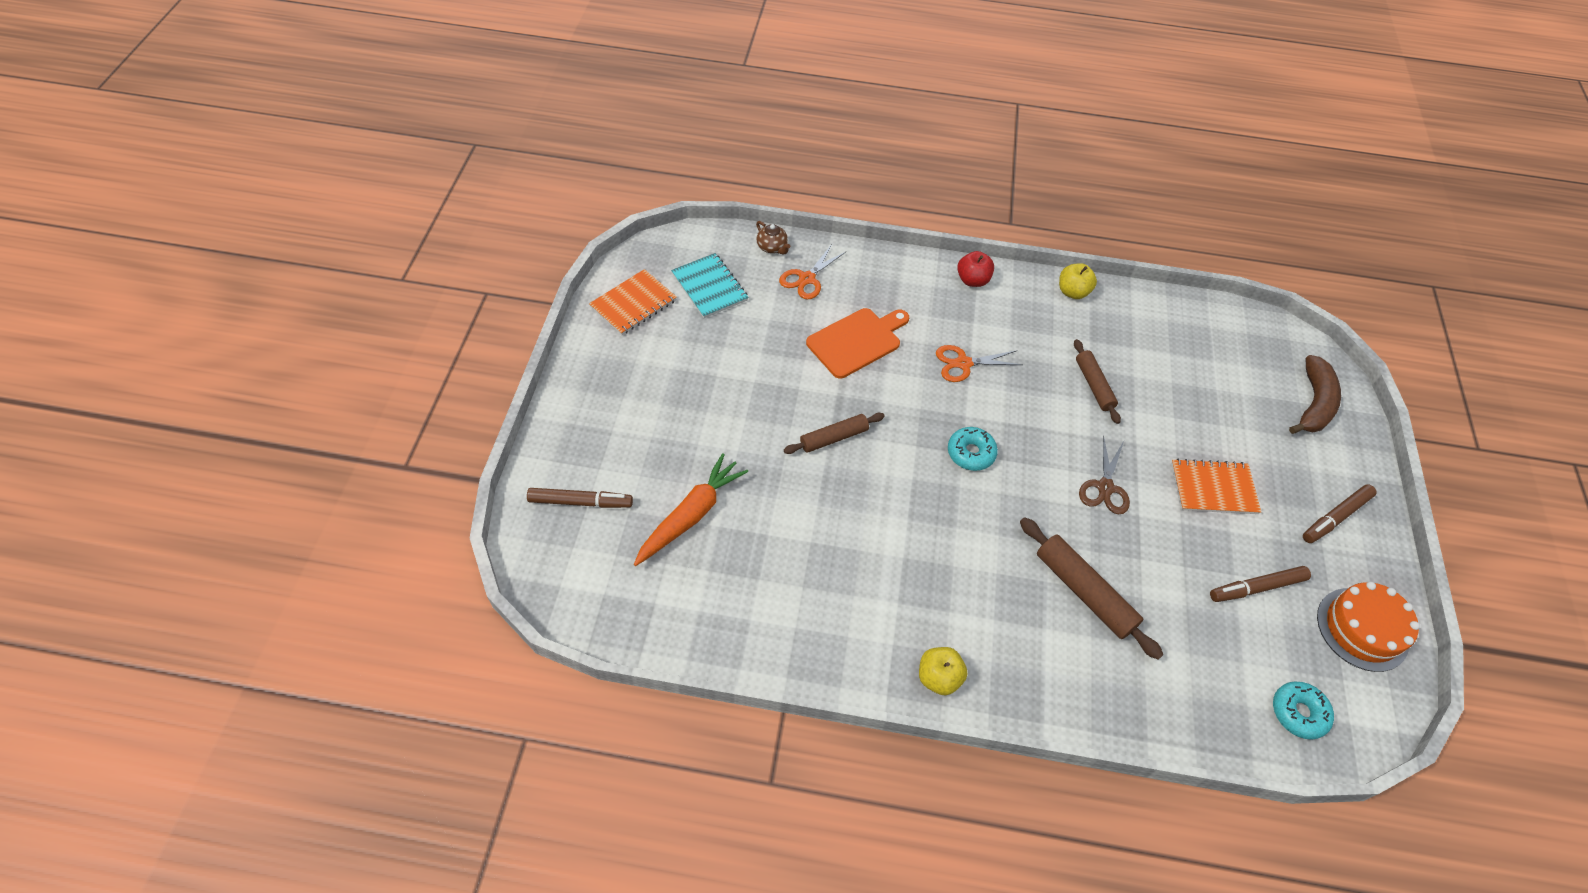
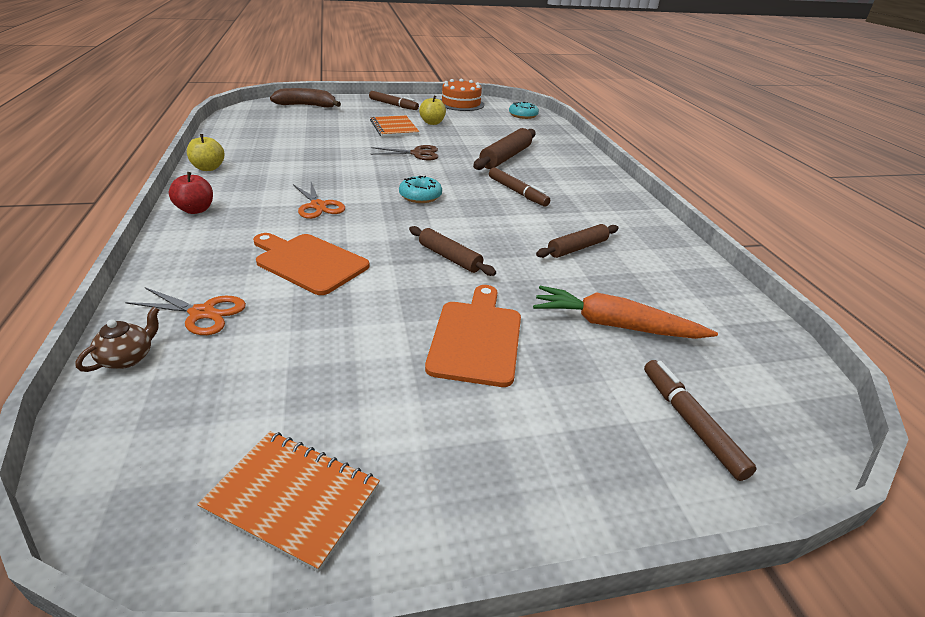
camera: 110 degrees left, 20 degrees down
(709, 287) = (232, 405): turquoise notebook -> none
(716, 417) = (476, 338): none -> orange cutting board
(938, 677) = (617, 193): yellow apple -> yellow apple (432, 123)
(1094, 385) = (320, 158): brown rolling pin -> brown rolling pin (577, 248)
(1256, 587) = (457, 121): brown marker -> brown marker (517, 192)

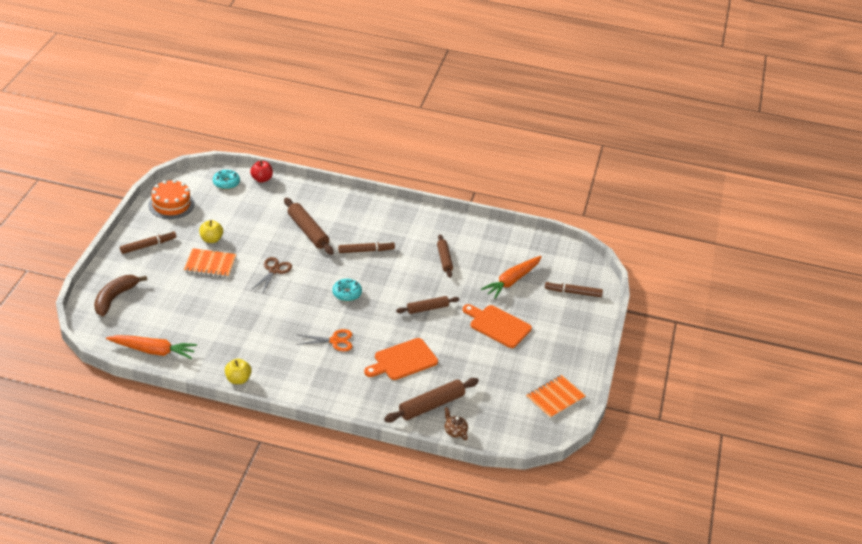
camera: 65 degrees left, 5 degrees up
(196, 210) = (309, 394): red apple -> red apple (262, 179)
(202, 313) = (431, 405): orange scissors -> brown rolling pin
(238, 128) = (153, 351): none -> orange carrot

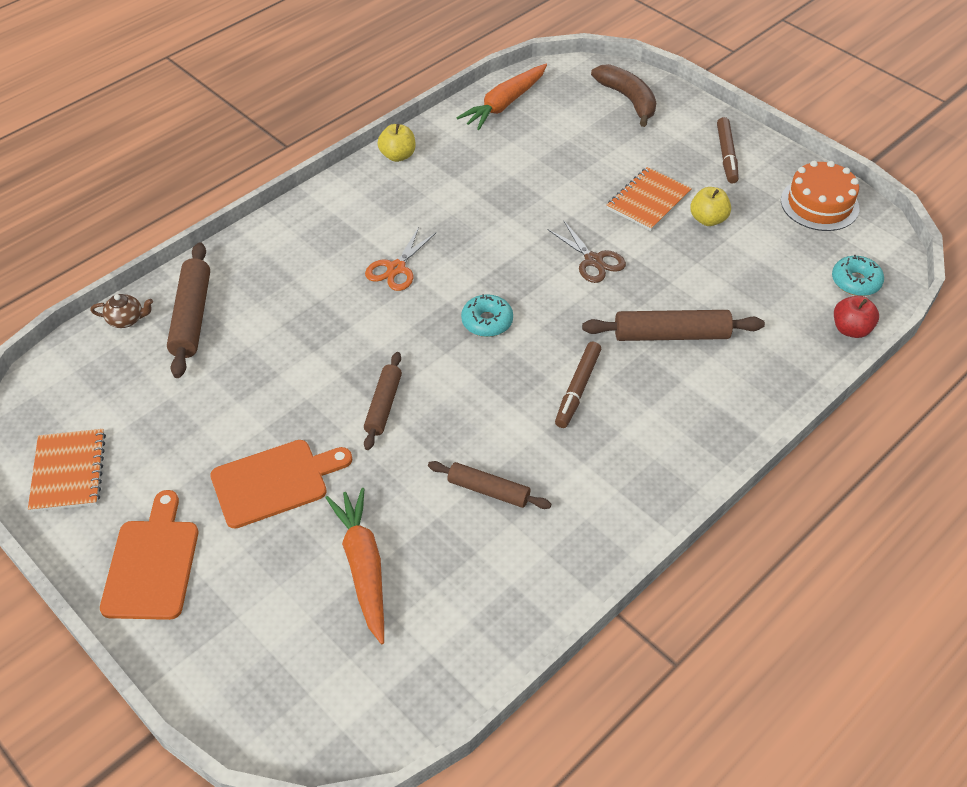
camera: 125 degrees right, 10 degrees up
(403, 360) = (299, 325): orange cutting board -> orange cutting board (152, 563)
(573, 292) = (262, 656): brown marker -> none

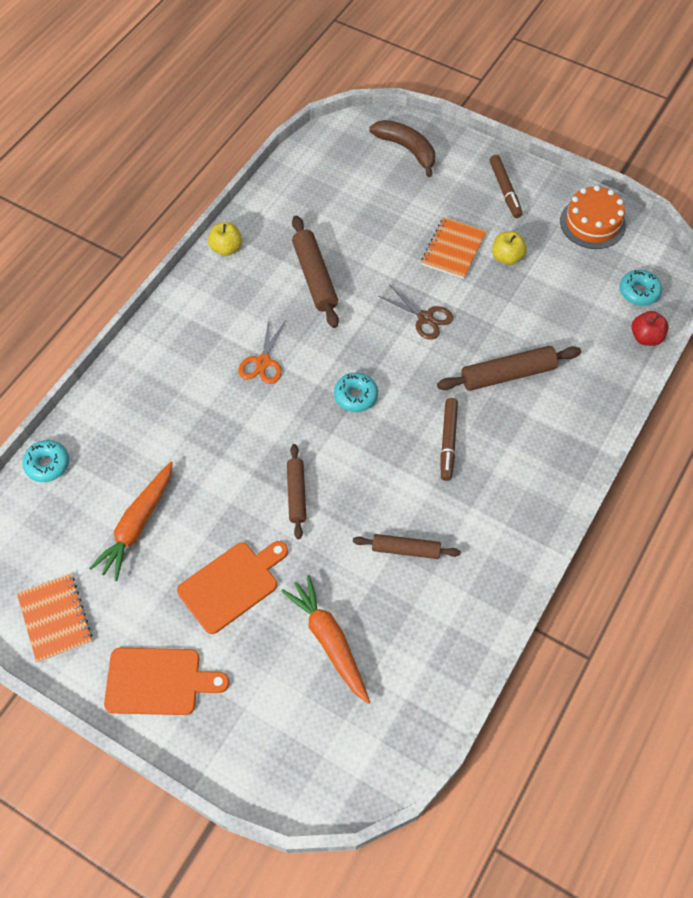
camera: 15 degrees left, 10 degrees up
(126, 319) = (47, 464): brown teapot -> turquoise donut
(152, 563) = (158, 681): orange cutting board -> orange cutting board turned 105 degrees clockwise
(192, 317) = (104, 448): brown rolling pin -> brown rolling pin (315, 277)
(504, 104) = (302, 175): orange carrot -> orange carrot (137, 525)

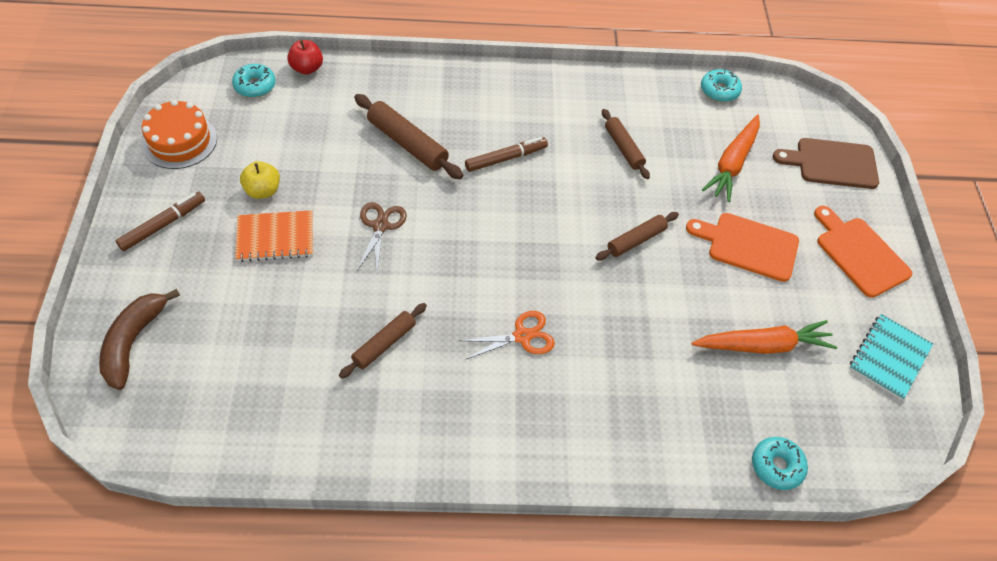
camera: 125 degrees left, 5 degrees down
(55, 618) = (889, 358): orange notebook -> turquoise notebook
(226, 248) = (394, 457): yellow apple -> none
(270, 747) = (832, 163): none -> brown cutting board
(315, 277) = (384, 344): brown rolling pin -> brown rolling pin, size x0.65
(356, 396) = (507, 242): turquoise donut -> turquoise donut (719, 91)

